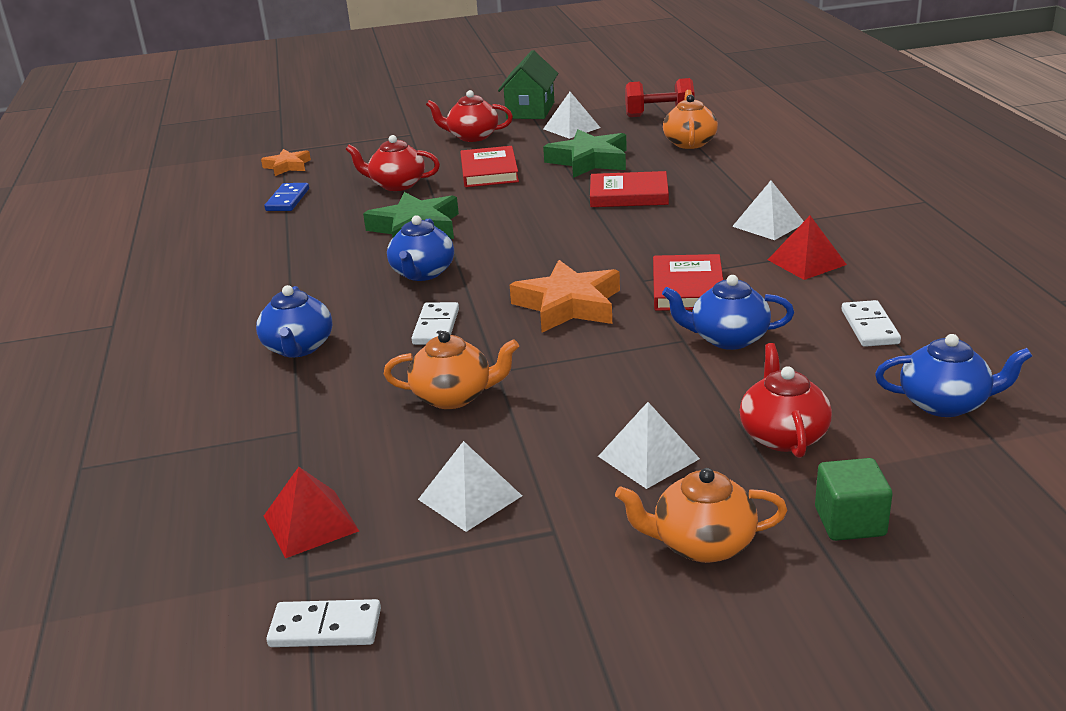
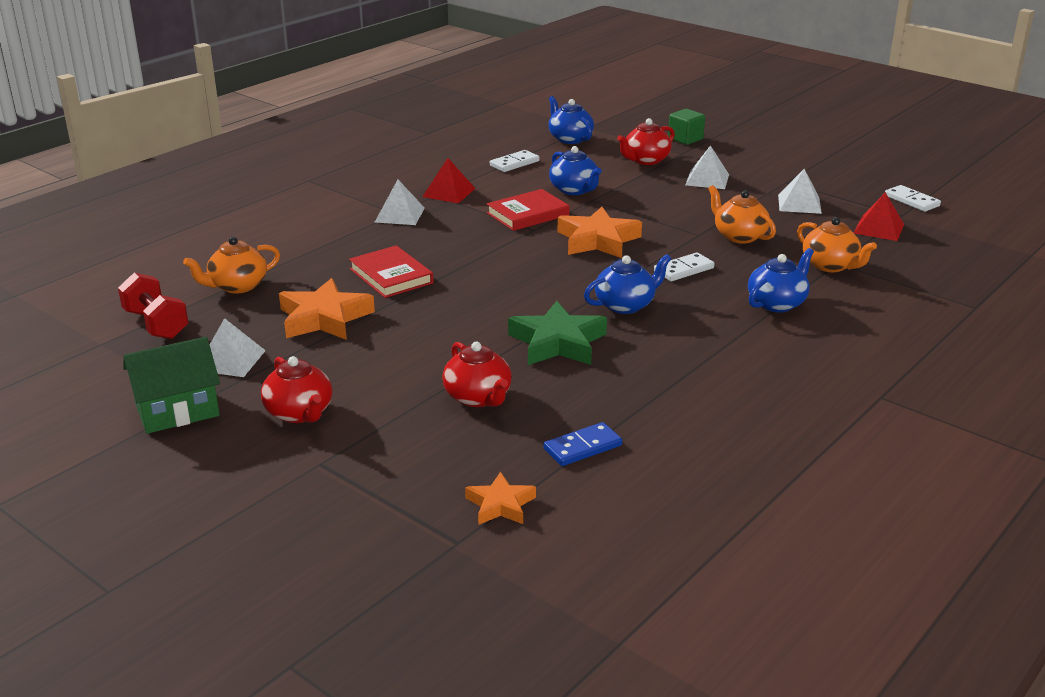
camera: 130 degrees left, 0 degrees up
(489, 171) = (395, 360): red book -> none
(589, 161) = (324, 318): green star -> orange star
(701, 544) = (743, 157): orange teapot -> orange teapot (830, 266)

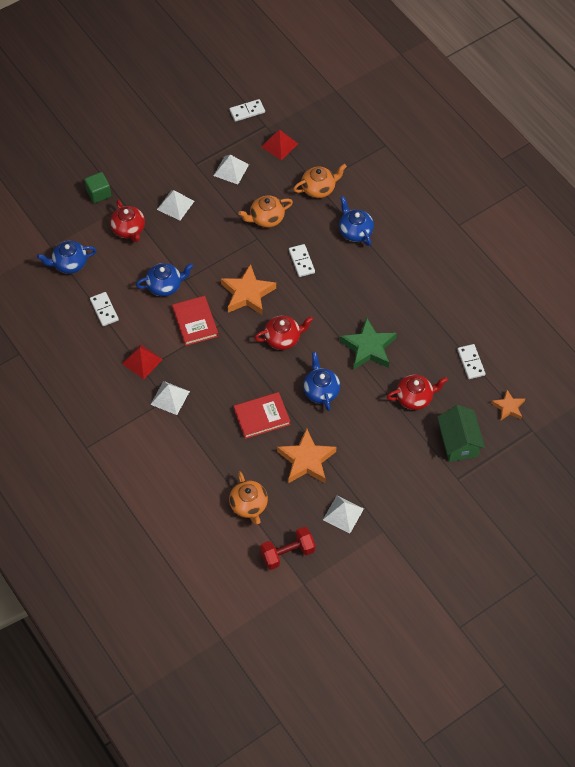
camera: 75 degrees left, 30 degrees up
(177, 410) = (391, 543): green house -> green house (458, 442)
(299, 413) = (409, 483): red teapot -> red teapot (283, 338)
(582, 447) = (471, 362): blue domino -> white domino
(625, 305) = (336, 303): blue teapot -> blue teapot (321, 390)

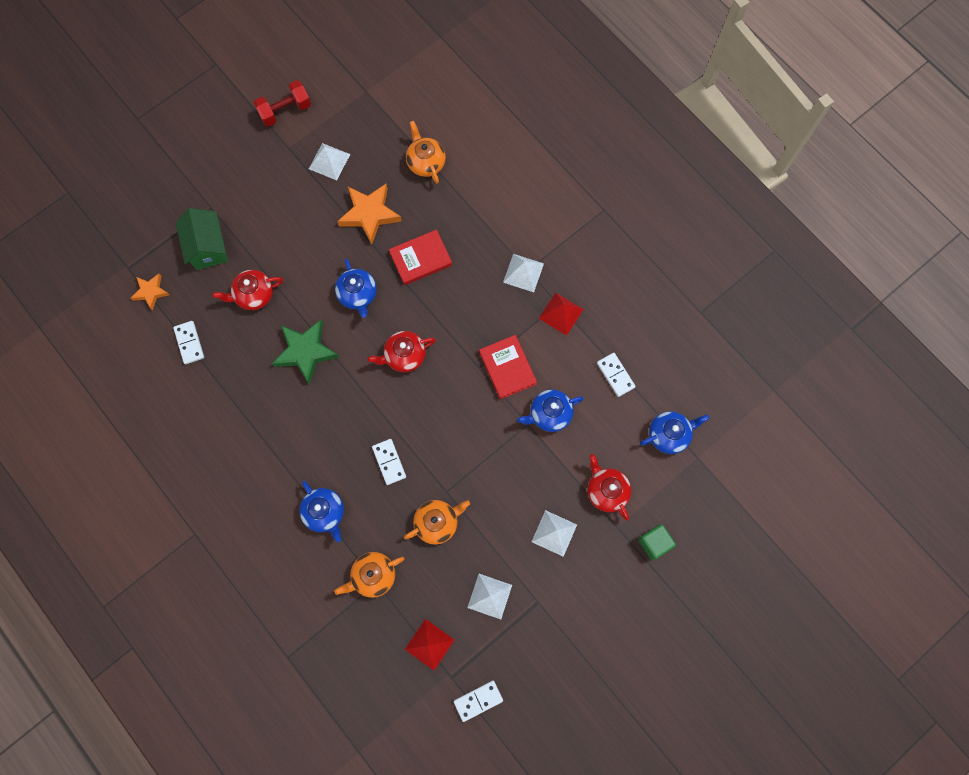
camera: 175 degrees right, 15 degrees up
(247, 294) = (450, 411): orange star -> none
(287, 553) = (383, 118): red dumbbell -> red dumbbell (285, 110)

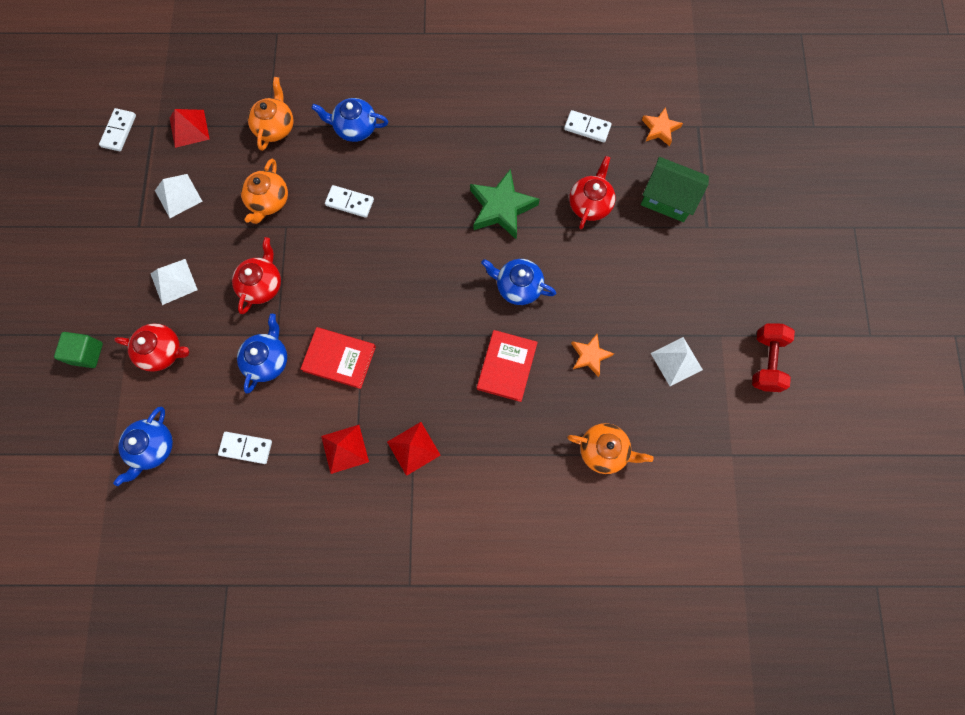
camera: 130 degrees right, 0 degrees up
(369, 214) = (590, 356): orange star -> orange star, size x0.58
(404, 356) = (428, 282): red teapot -> red teapot (262, 285)
(523, 273) = (413, 448): white pyramid -> red pyramid

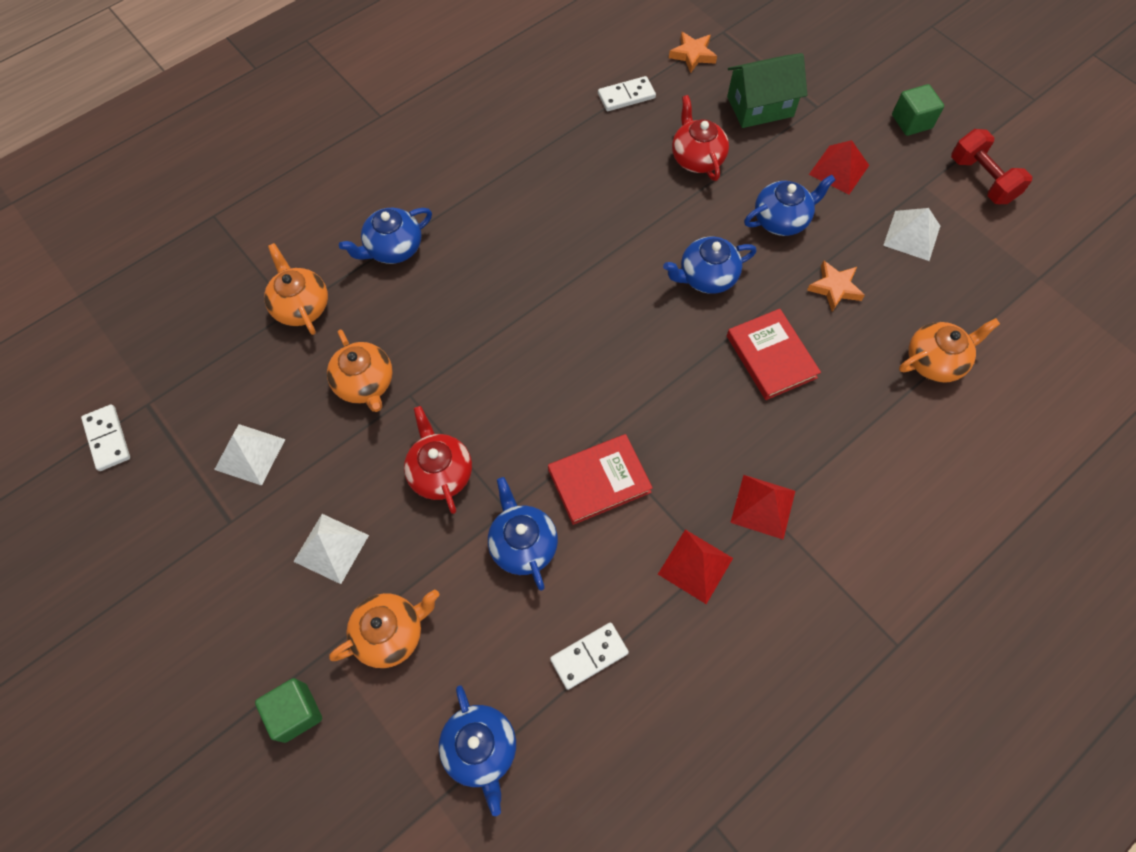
camera: 40 degrees left, 10 degrees down
(163, 351) = (391, 633): red teapot -> orange teapot
(189, 128) = (197, 376): red pyramid -> red pyramid (839, 170)
(350, 202) = (457, 321): white domino -> none
(501, 208) = (618, 218): green star -> none
(602, 286) = (781, 220): none -> blue teapot
(761, 285) = (911, 122): none -> green cube

